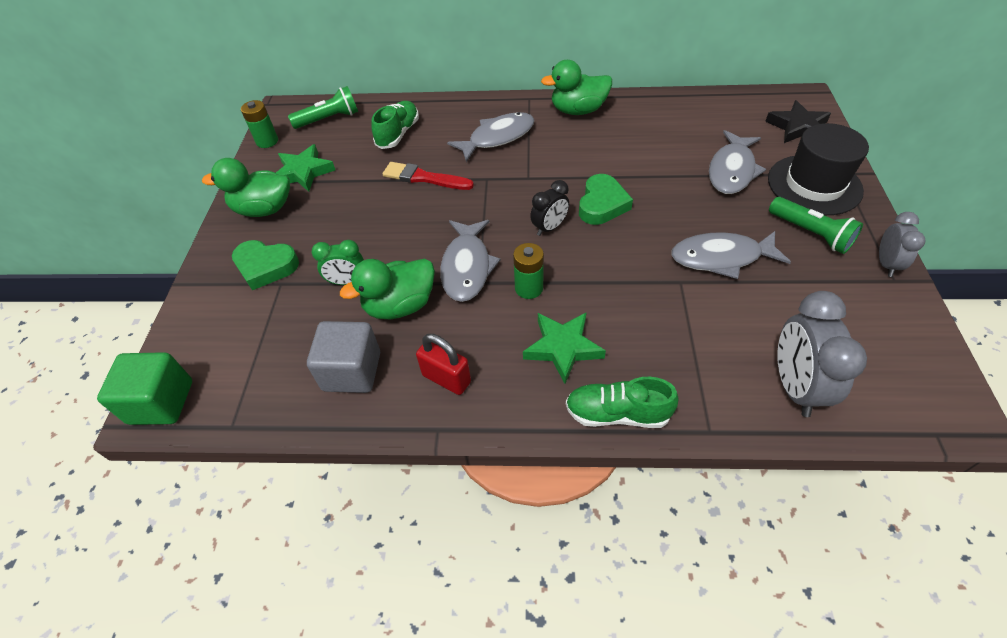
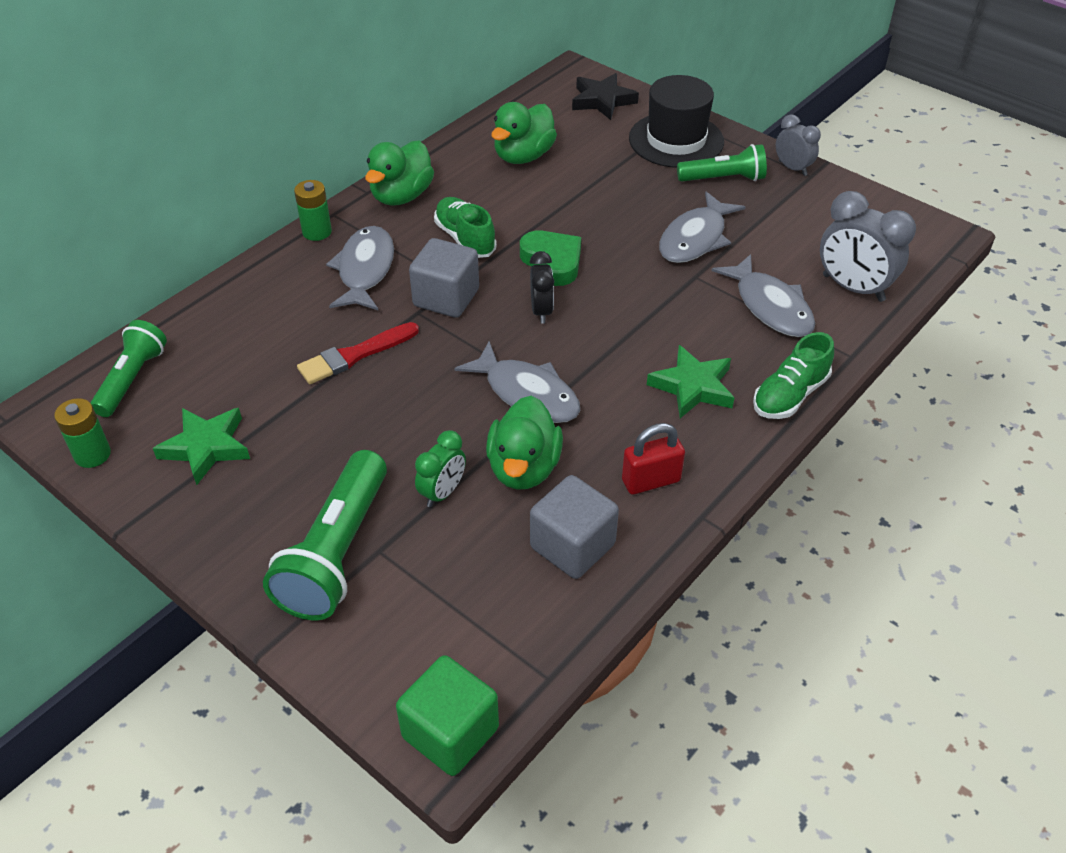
camera: 55 degrees left, 5 degrees down
(264, 209) = (228, 513): green duck -> green duck (523, 156)
(266, 267) = (336, 552): green heart -> green flashlight
(398, 134) = (249, 337): green shoe -> green shoe (465, 239)
(512, 181) = (446, 298): none -> grey cube
(529, 288) = (602, 368): green battery -> green battery (317, 232)
(732, 170) = (606, 166): grey fish -> grey fish (770, 306)

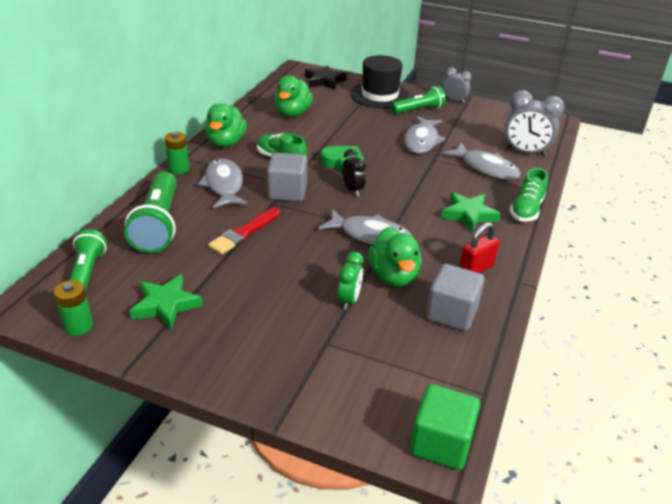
camera: 20 degrees left, 10 degrees down
(336, 552) = (296, 350): green flashlight -> green flashlight (158, 224)

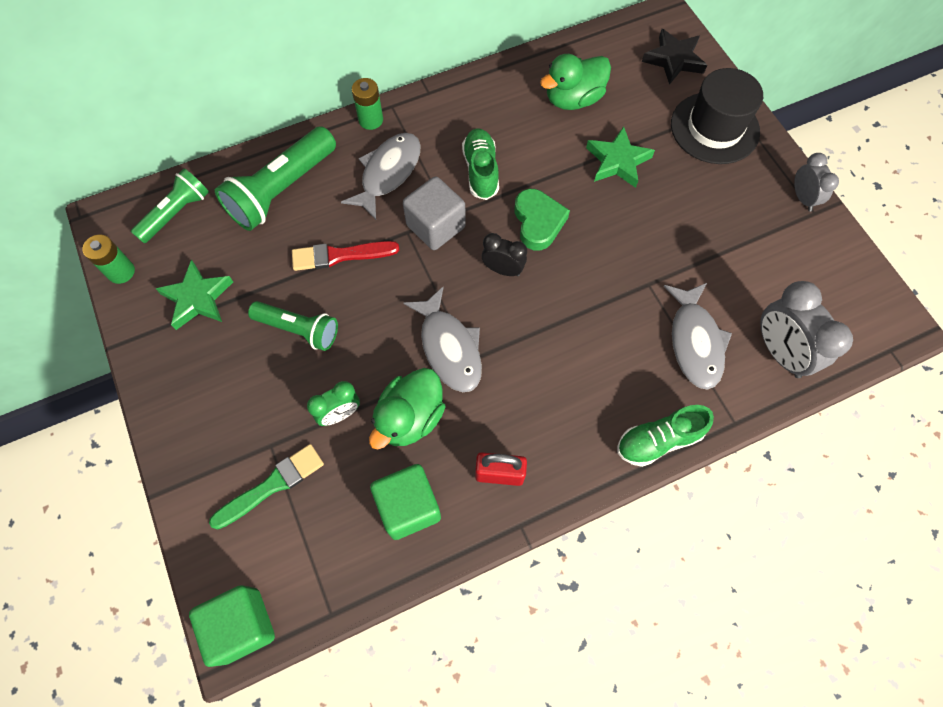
camera: 45 degrees right, 30 degrees up
(226, 142) = (453, 106): green duck -> none
(352, 190) = (503, 269): black clock -> black clock turned 90 degrees counterclockwise
(356, 360) = (272, 485): none -> green brush
(419, 110) = (733, 187): green flashlight -> green flashlight (298, 330)
(422, 141) = (671, 244): grey fish -> none
(451, 313) = (408, 507): grey cube -> green cube
(468, 214) = (583, 397): green star -> green star (617, 161)

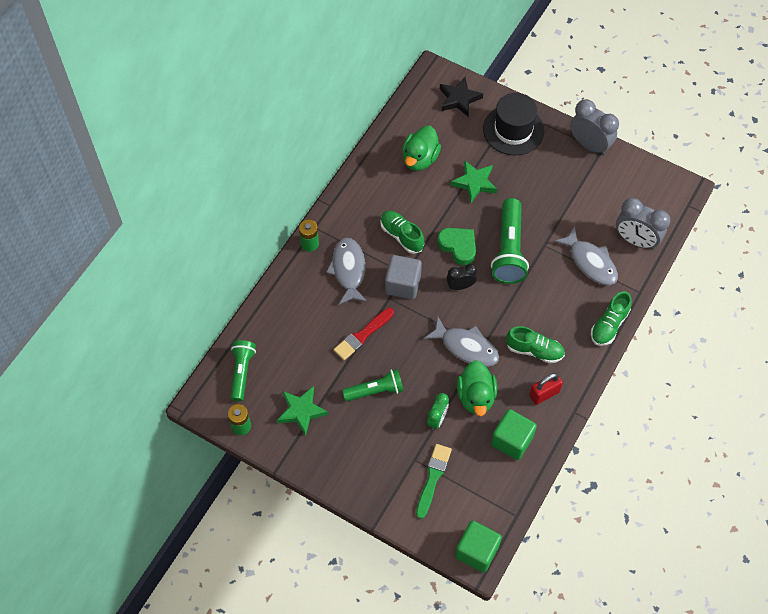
camera: 35 degrees left, 5 degrees down
(281, 190) = (293, 319): green flashlight -> green flashlight (508, 250)
(532, 408) = (534, 350): none -> green shoe
(802, 198) = (589, 145): grey clock -> grey clock, size x1.70

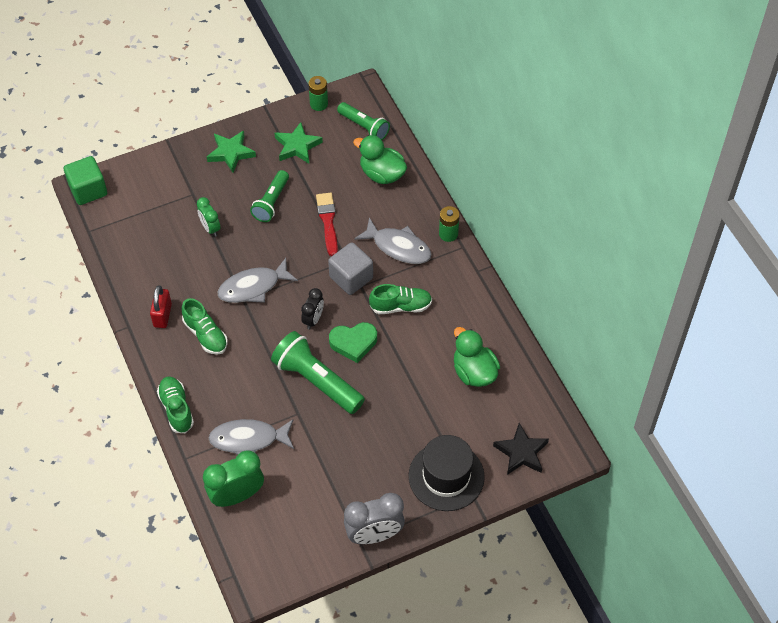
camera: 125 degrees right, 5 degrees down
(433, 478) = (167, 197): green brush -> none
(474, 183) = (410, 400): green star -> green star (231, 153)
(476, 396) = (204, 266): green duck -> green duck (382, 174)
(512, 440) = (146, 267): green cube -> none
(534, 350) = (205, 335): green shoe -> green shoe turned 90 degrees counterclockwise
(635, 240) = (237, 496): grey clock -> green clock

